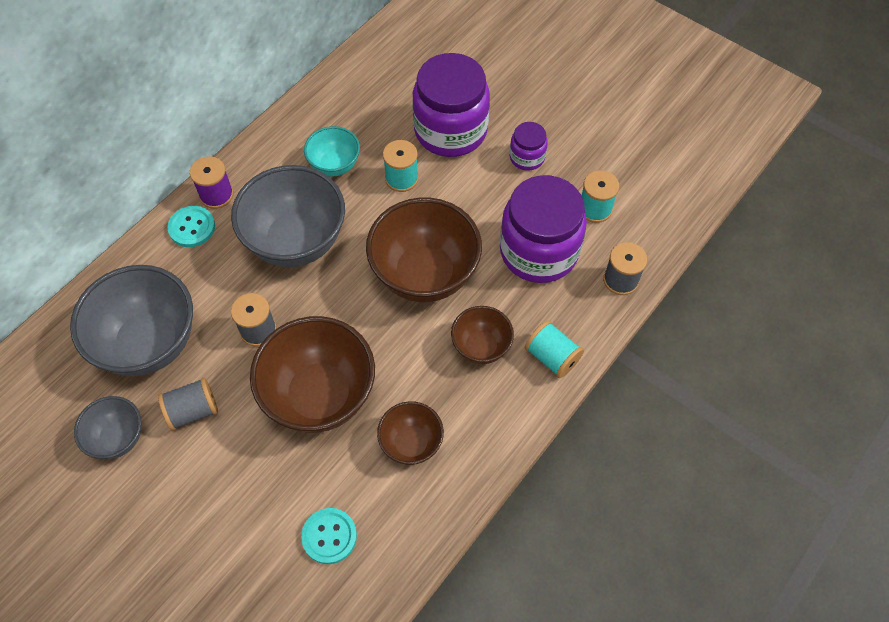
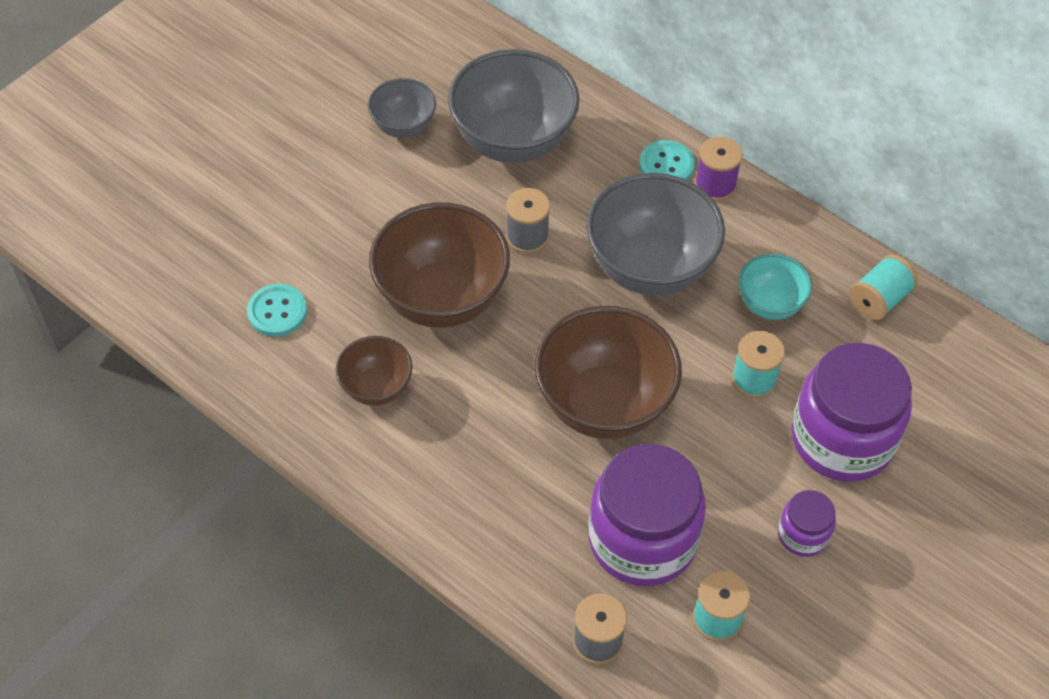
camera: 90 degrees right, 5 degrees down
(193, 411) = (430, 185): grey spool -> none
(481, 347) = (498, 464): brown bowl -> none
(552, 357) = (481, 544): turquoise spool -> turquoise spool (879, 300)

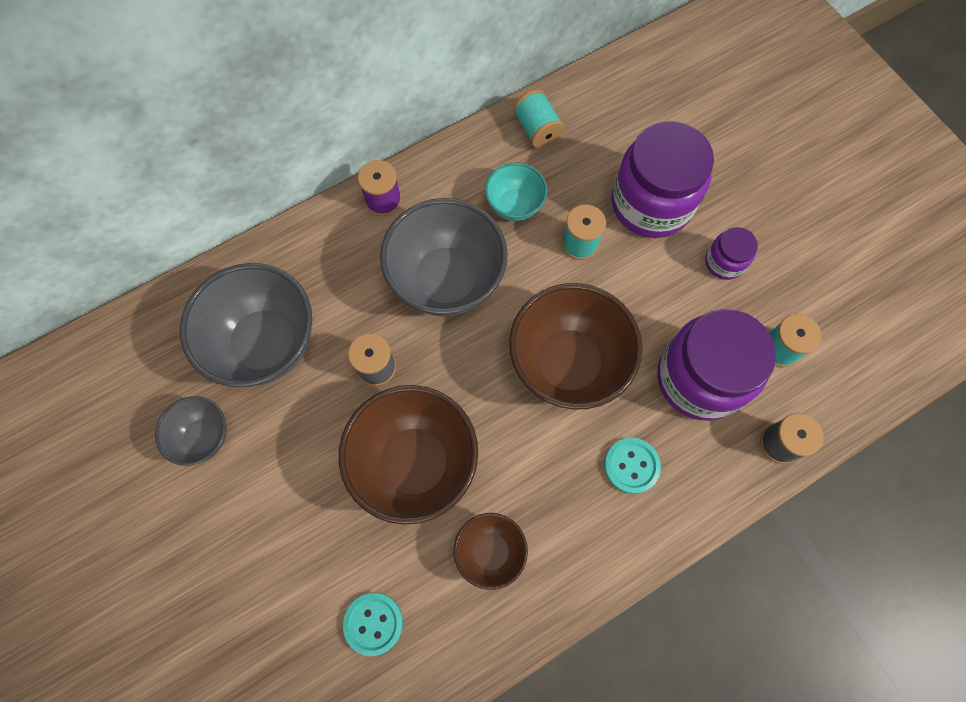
camera: 70 degrees left, 15 degrees up
(666, 165) = (347, 229): turquoise button -> turquoise button (631, 466)

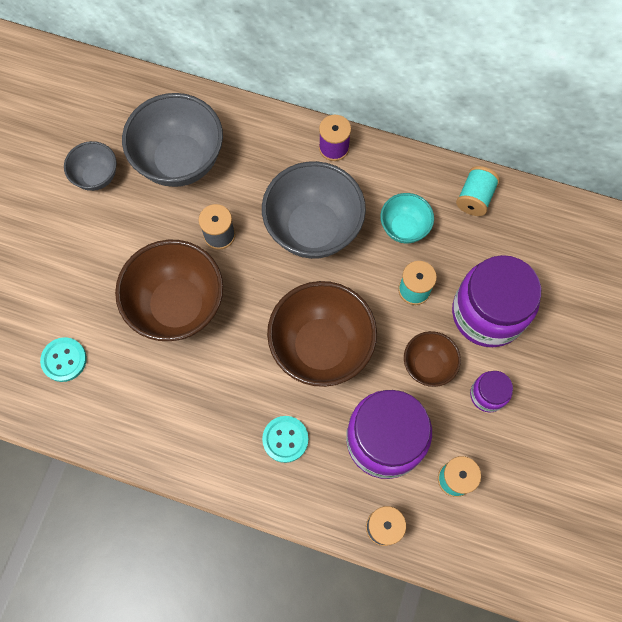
camera: 50 degrees right, 0 degrees up
(490, 551) = (159, 393): brown bowl -> brown bowl (428, 365)

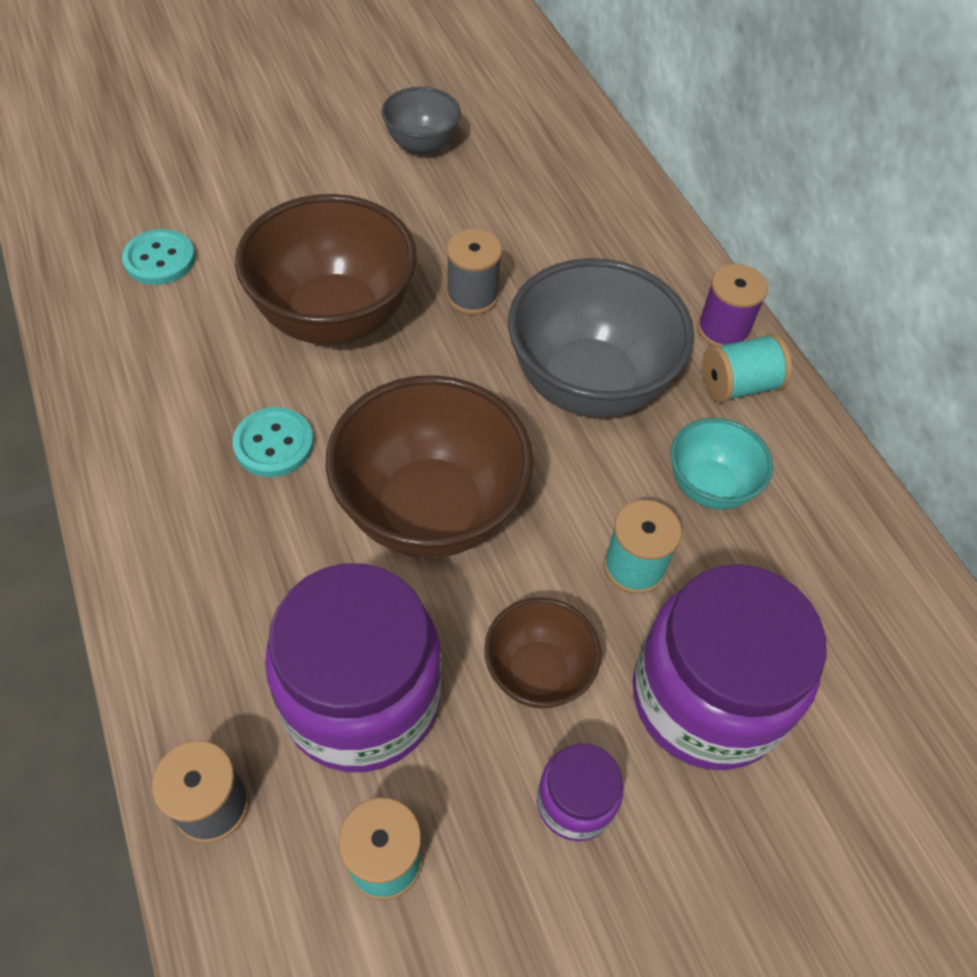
camera: 45 degrees right, 15 degrees down
(180, 161) = (524, 200): grey bowl -> none
(285, 439) = (250, 563): turquoise button -> turquoise button (274, 444)
(474, 198) = (857, 543): turquoise spool -> turquoise spool (738, 385)

